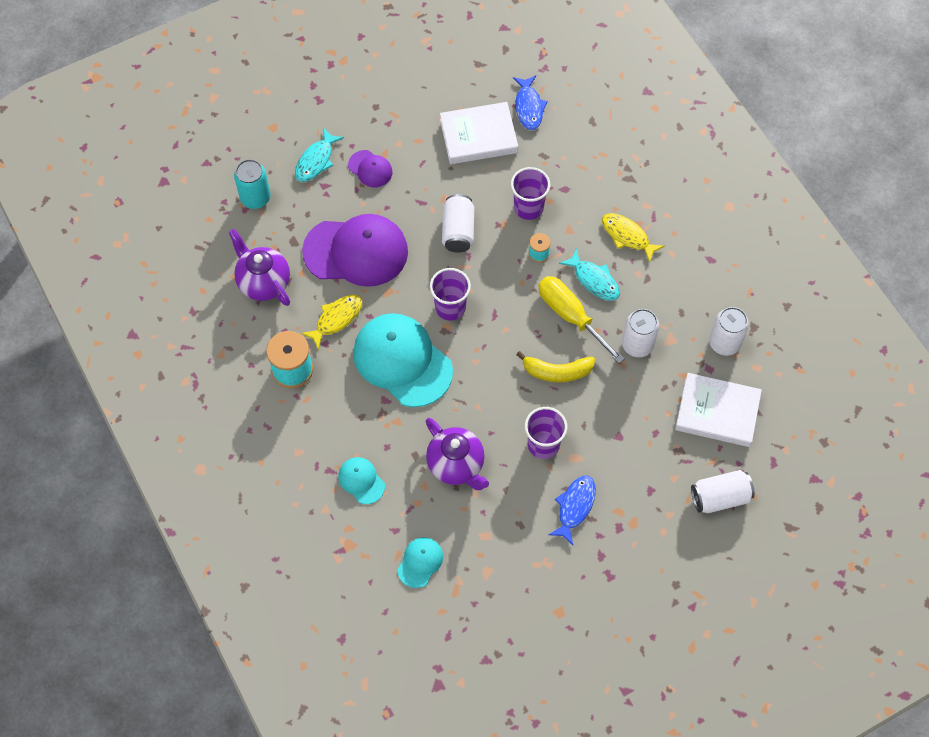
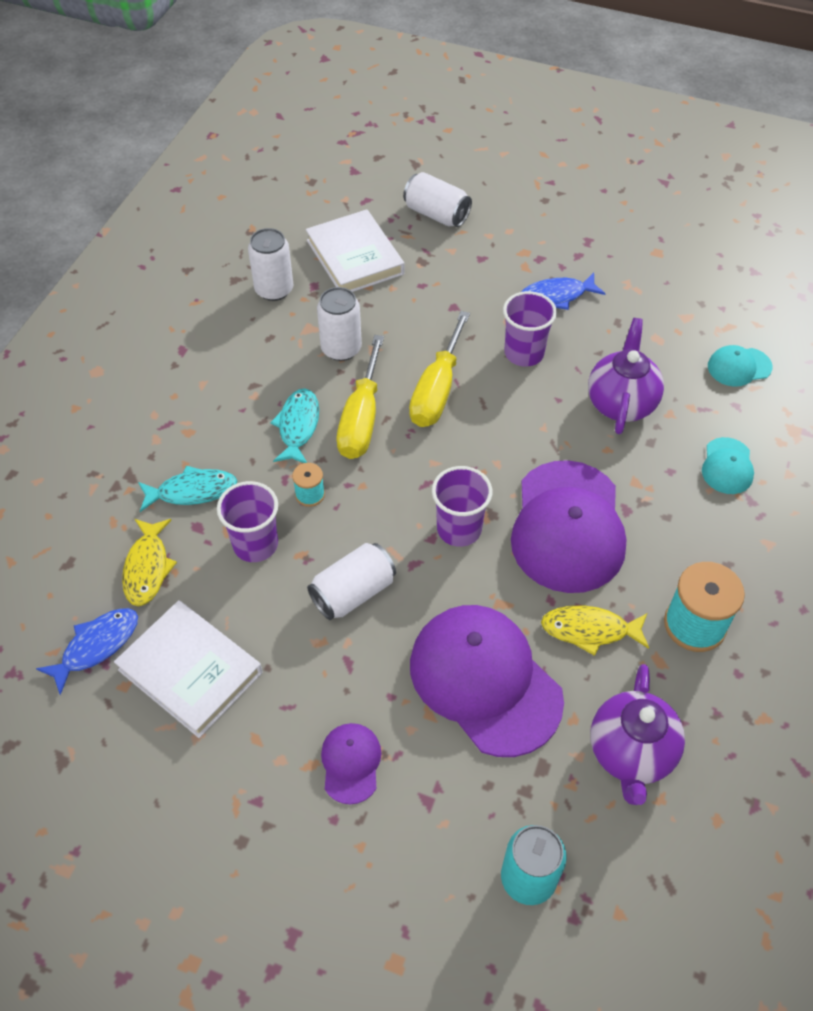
camera: 130 degrees left, 10 degrees down
(316, 161) = (398, 846): turquoise fish -> turquoise fish (192, 491)
(402, 361) = (568, 526): turquoise cap -> purple cap
(557, 372) = (437, 390): yellow banana -> yellow screwdriver
(627, 236) = (213, 431): yellow fish -> yellow fish (147, 568)

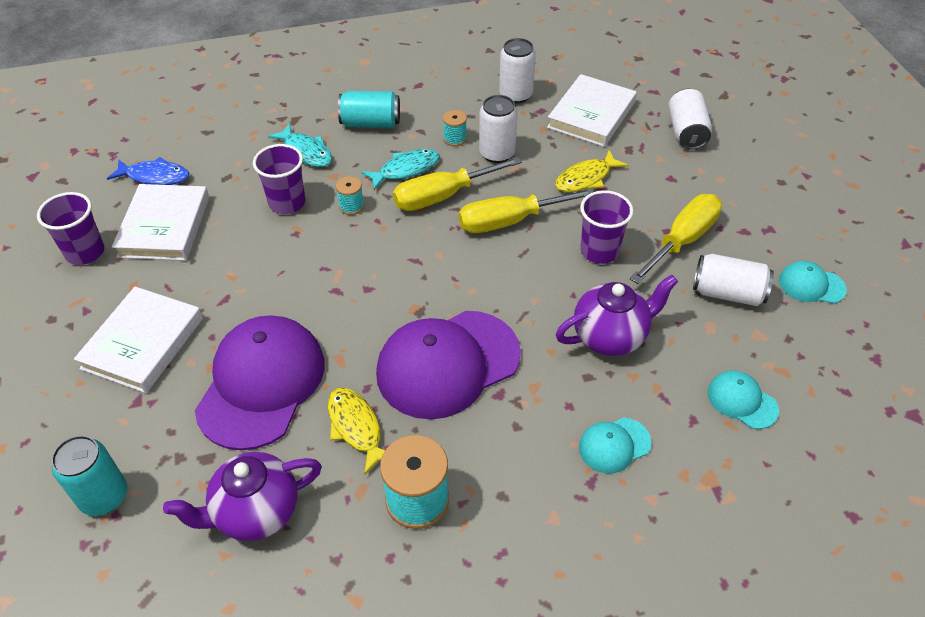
camera: 55 degrees right, 5 degrees down
(147, 568) = (229, 165): yellow fish -> yellow fish (586, 178)
(202, 417) = (371, 123): none -> turquoise can
(291, 367) = (455, 139): none -> turquoise spool
(351, 763) = (143, 343): purple cap -> white book
(353, 592) = (285, 271): white can -> white can (727, 293)
(459, 529) = (389, 299): purple cup -> purple cup (85, 252)
(556, 296) = (682, 240): blue fish -> yellow screwdriver
(662, 257) = (811, 285): none -> turquoise cap

